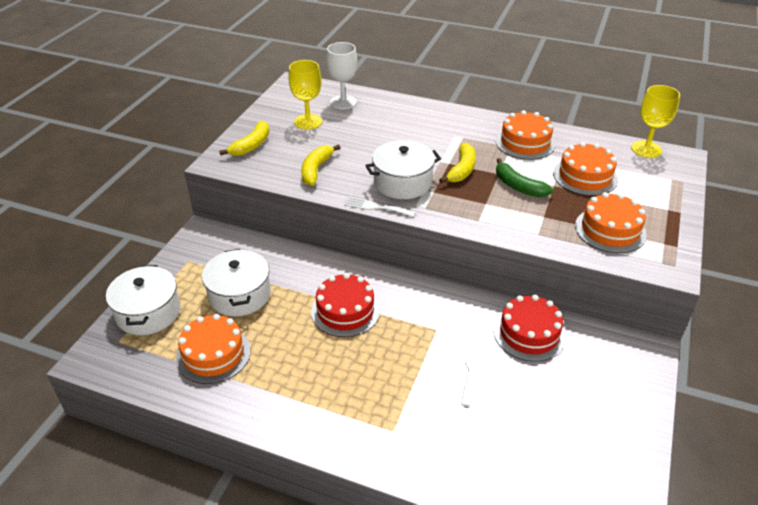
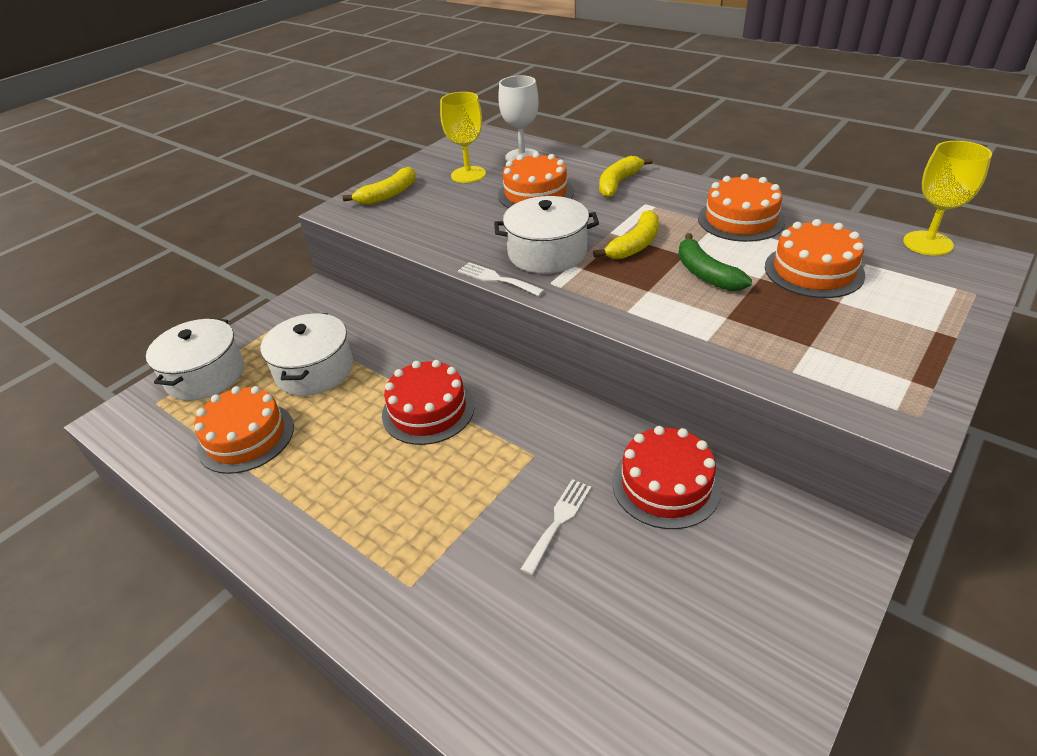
camera: 20 degrees right, 0 degrees up
(316, 170) = (447, 228): yellow banana -> yellow banana (618, 183)
(610, 230) = (825, 349): orange cake -> orange cake (535, 193)

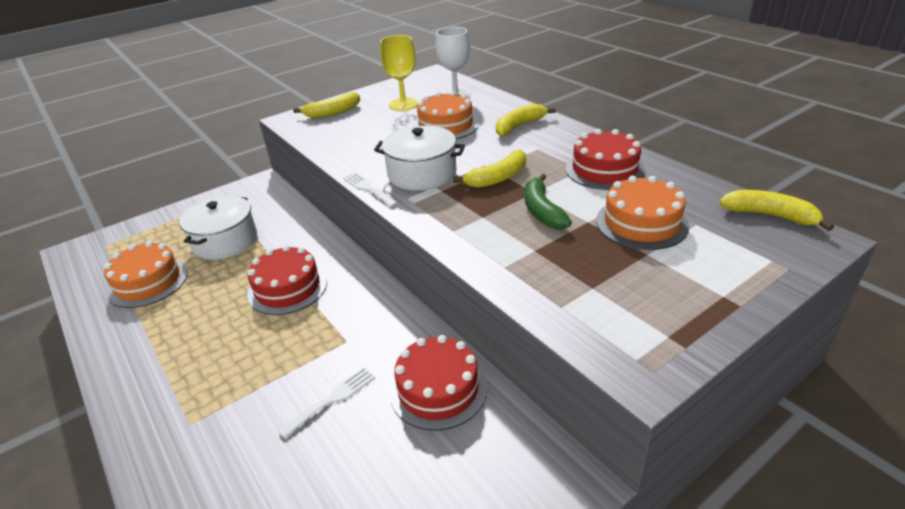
camera: 15 degrees right, 5 degrees down
(205, 375) = (149, 231): white pot -> none
(740, 219) = (604, 170): orange cake -> red cake
(927, 243) = (770, 215): yellow goblet -> yellow banana

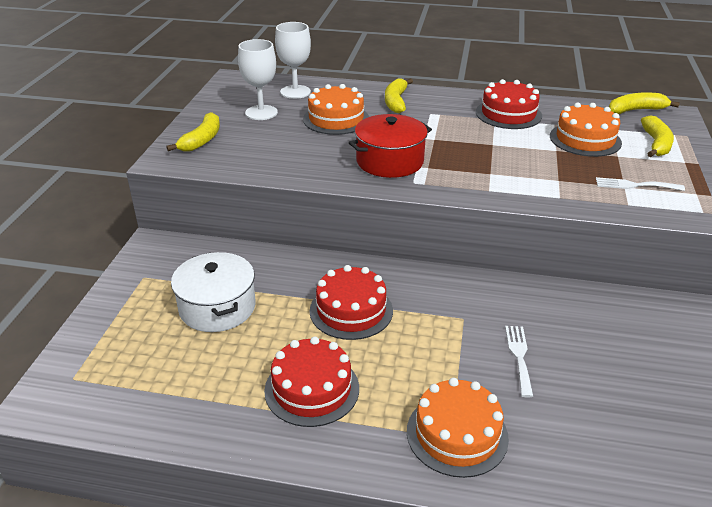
camera: 45 degrees left, 0 degrees up
(148, 282) = (201, 378): orange cake -> orange cake (457, 434)
(368, 188) = (368, 188): white fork -> white fork (634, 185)
(403, 104) = (261, 113): yellow goblet -> white goblet
(422, 174) = (390, 161): white pot -> red pot
(438, 389) = (569, 310): red cake -> red cake (312, 389)
(498, 178) = (451, 144): yellow banana -> yellow banana (656, 144)
(542, 211) = (518, 154): green banana -> none

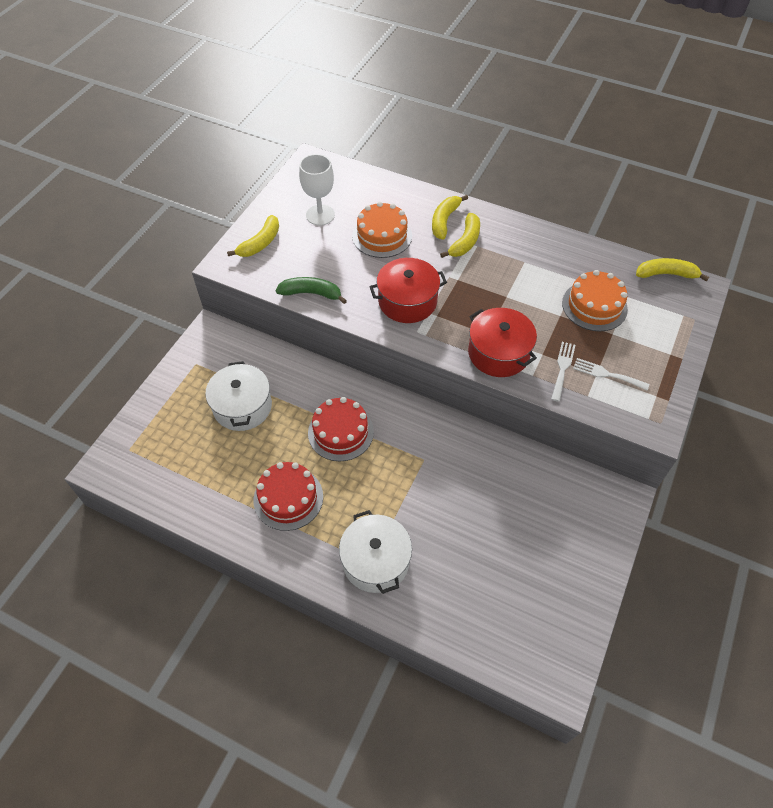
camera: 15 degrees right, 20 degrees up
(278, 169) = (311, 293): none -> green banana
(295, 92) = (359, 190): white goblet -> none
(457, 434) = (375, 561): orange cake -> white pot
(508, 114) = (540, 257): red cake -> none
(512, 186) = (498, 353): none -> red pot
(519, 356) = (451, 505): white fork -> white fork (562, 368)
(656, 144) = (658, 325): yellow banana -> yellow banana (465, 242)

